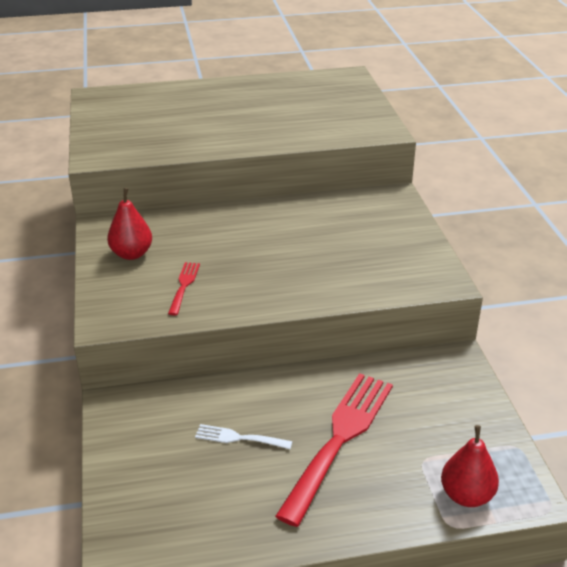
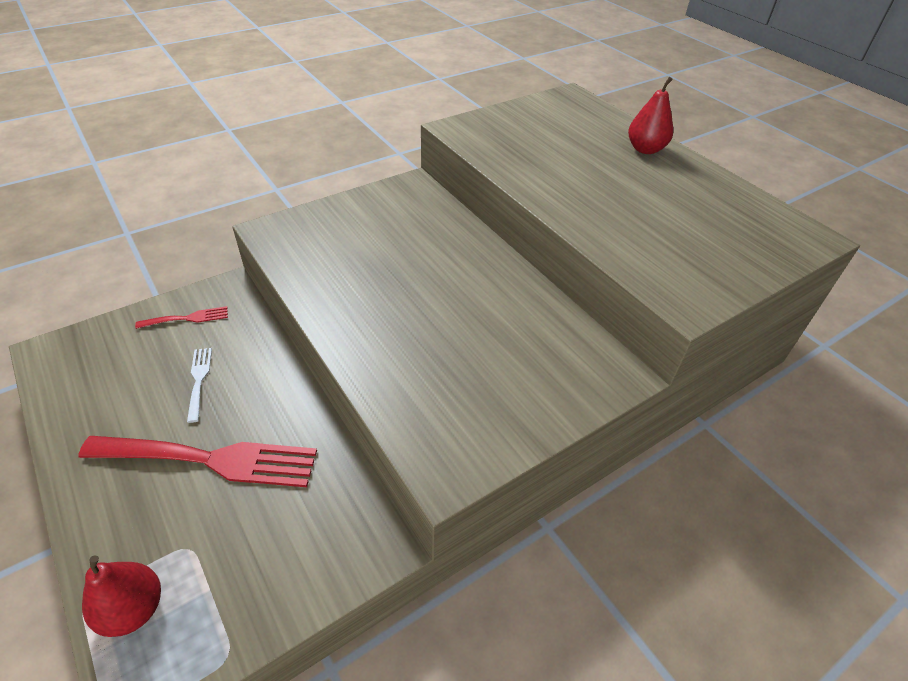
camera: 65 degrees right, 10 degrees up
(132, 254) = (376, 213): red pear -> red pear (645, 149)
(184, 285) = (341, 258): red fork -> red fork (187, 318)

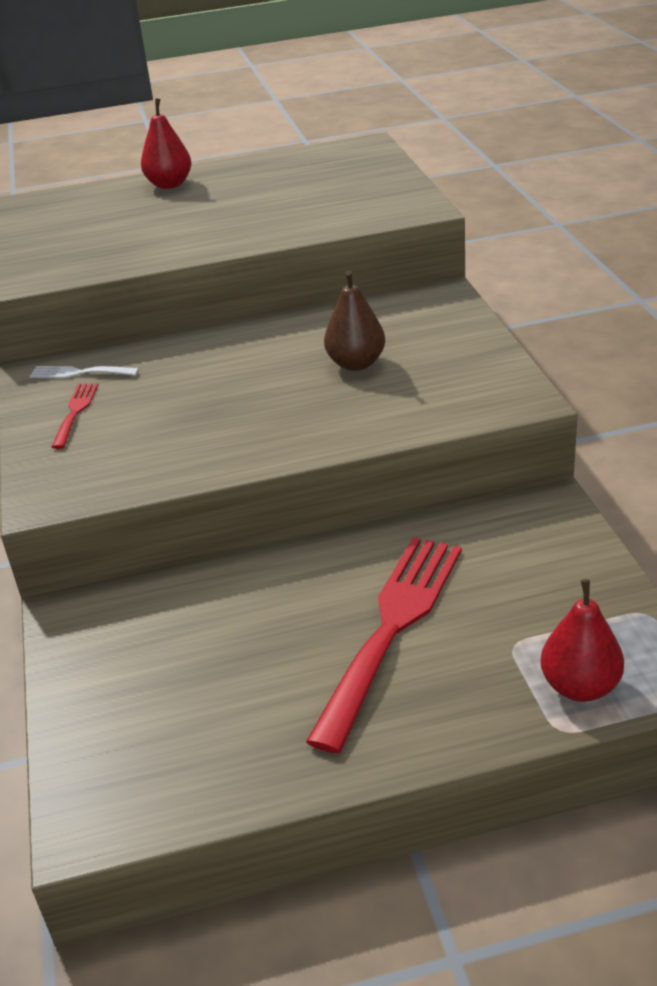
camera: 65 degrees left, 10 degrees down
(187, 318) = (108, 656): red fork -> red fork (75, 412)
(199, 380) = (247, 641): white fork -> white fork (79, 373)
(474, 340) = (356, 364): none -> brown pear

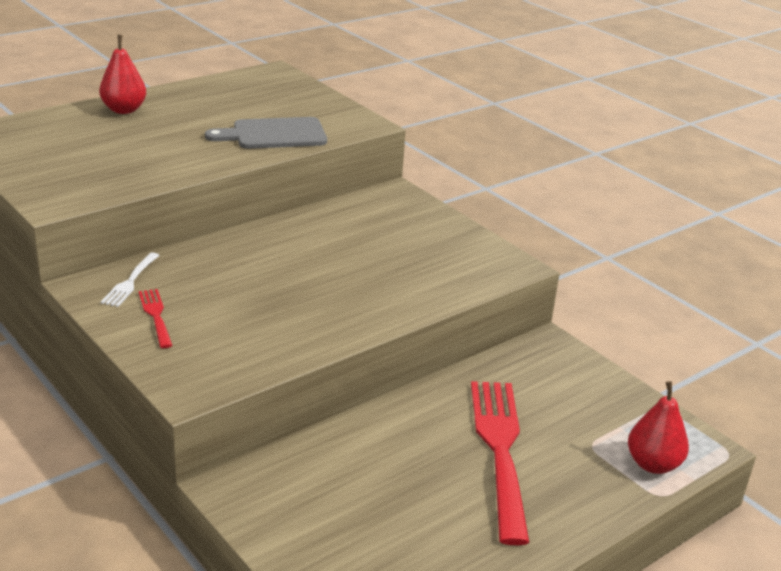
camera: 30 degrees left, 5 degrees down
(79, 373) = (130, 282): white fork -> white fork turned 60 degrees counterclockwise
(303, 217) = (274, 134): none -> grey cutting board
(356, 364) = (369, 251): brown pear -> none

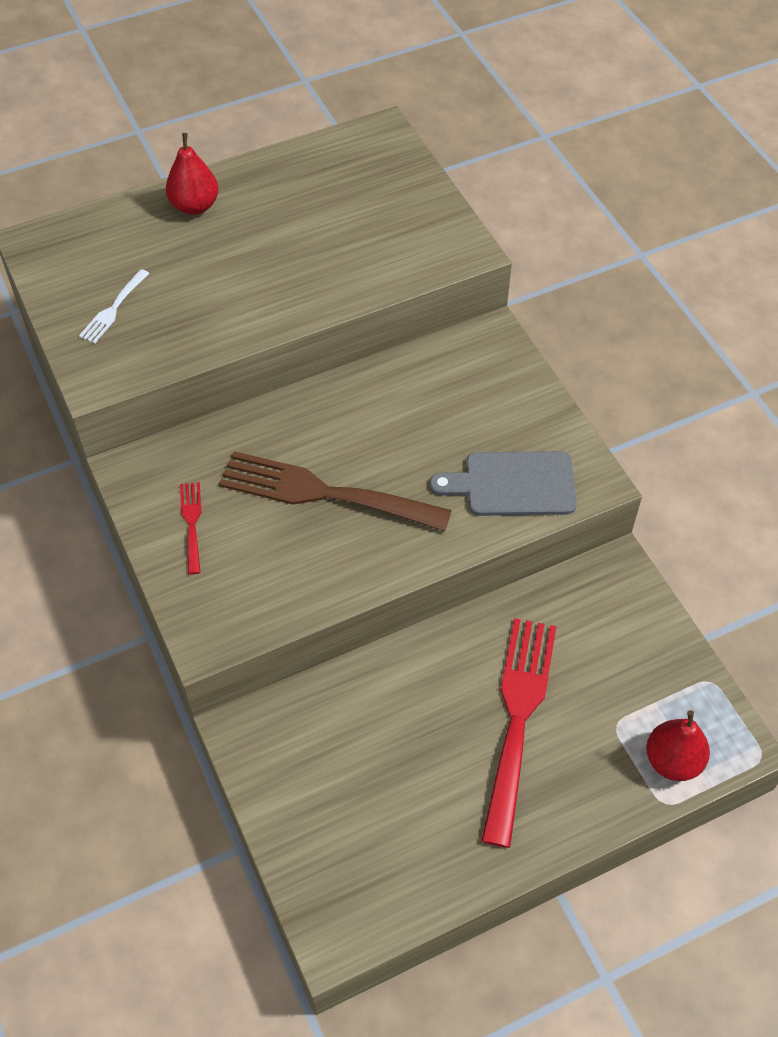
camera: 15 degrees right, 25 degrees up
(130, 282) = (174, 467): white fork -> white fork (113, 309)
(274, 134) = (354, 265): grey cutting board -> grey cutting board (513, 484)
(278, 289) = (323, 493): none -> brown fork

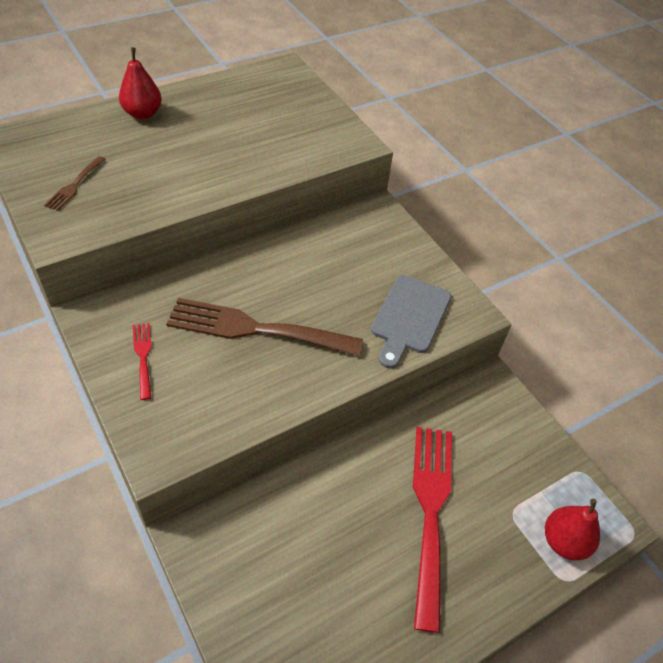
camera: 10 degrees left, 5 degrees down
(113, 309) = (74, 185): white fork -> brown fork
(513, 484) = (409, 317): grey cutting board -> grey cutting board turned 60 degrees counterclockwise

